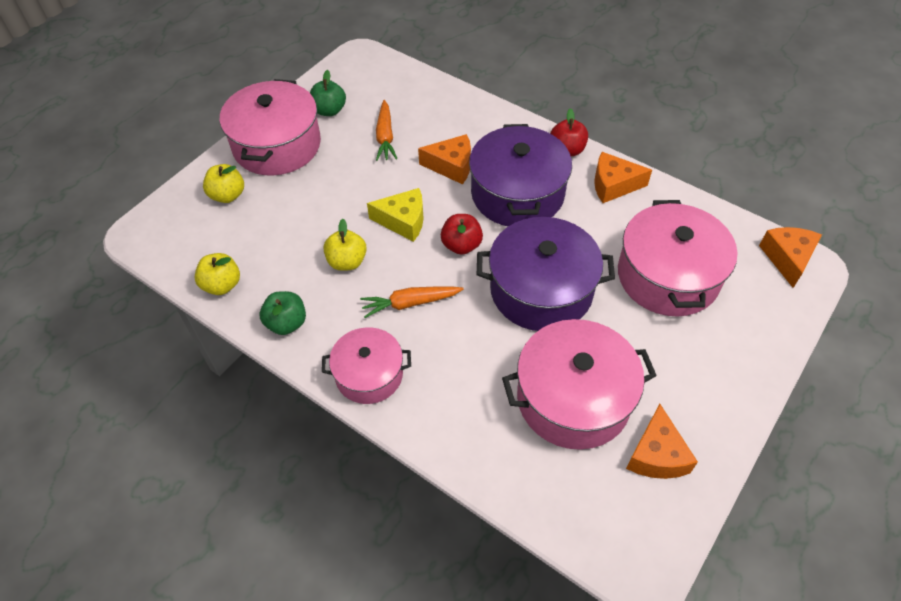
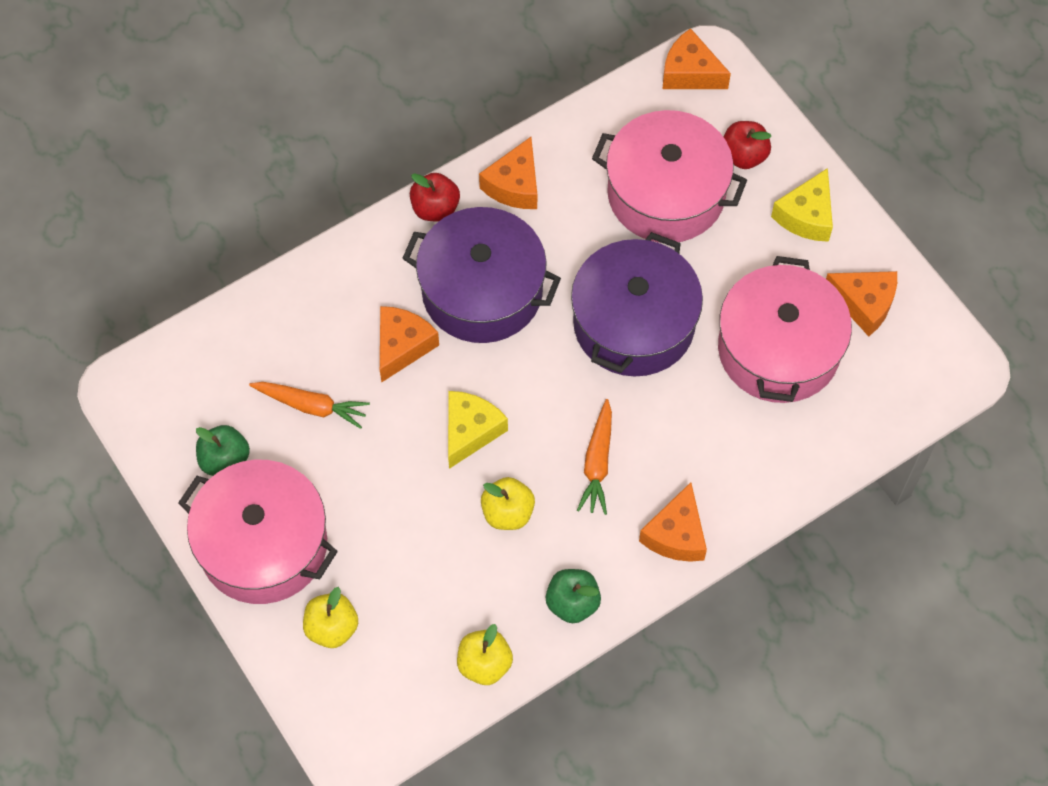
camera: 70 degrees left, 10 degrees up
(369, 374) = (676, 534): pink pot -> orange cheese
(461, 245) = (536, 380): red apple -> red apple (743, 156)
(714, 381) = (806, 215): none -> yellow cheese

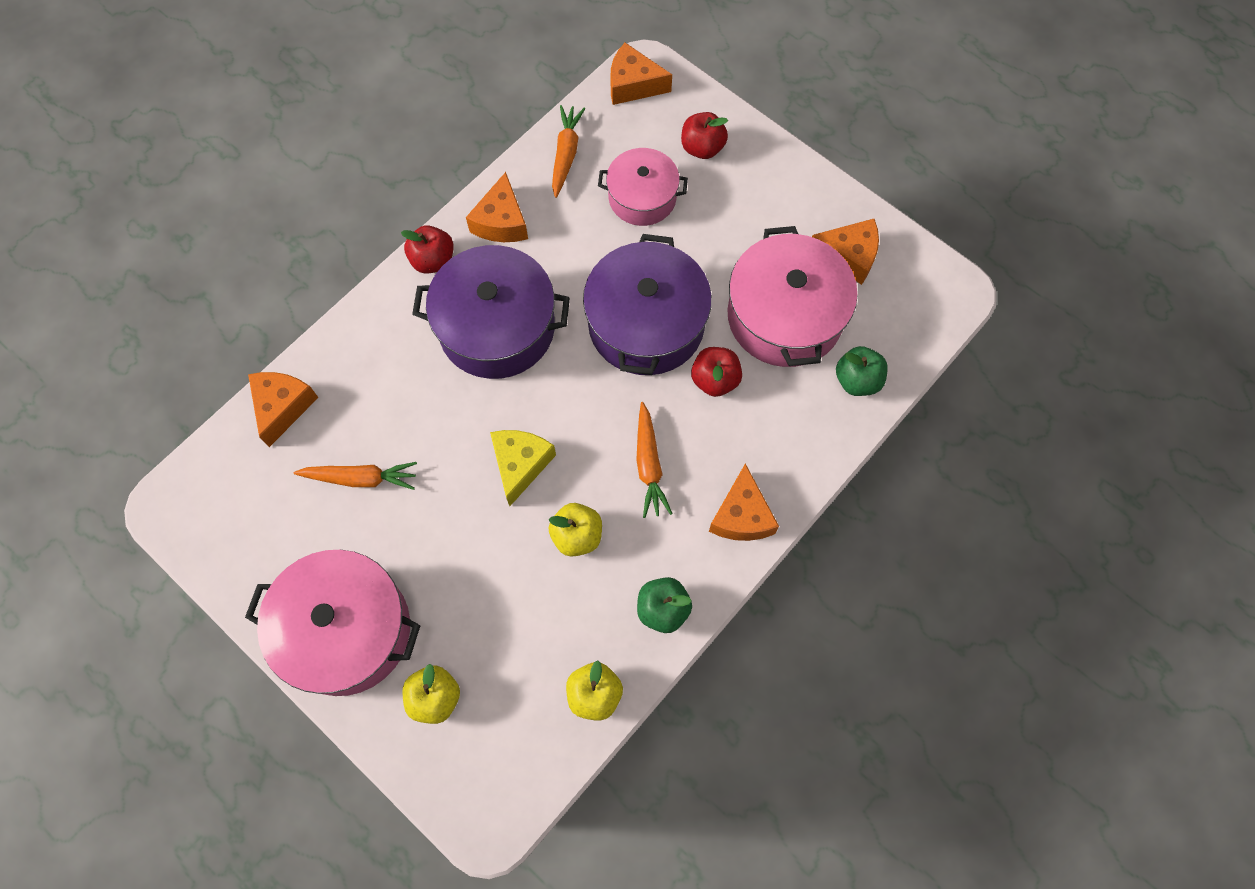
camera: 15 degrees left, 5 degrees up
(225, 460) = (288, 554): green apple -> green apple (857, 380)
(402, 346) = (434, 398): orange cheese -> orange cheese (283, 407)
(599, 130) = (566, 154): none -> orange carrot
(666, 193) = (642, 197): pink pot -> pink pot, size x0.61
(688, 396) = (715, 380): none -> red apple
(806, 215) = (773, 188): yellow cheese -> none

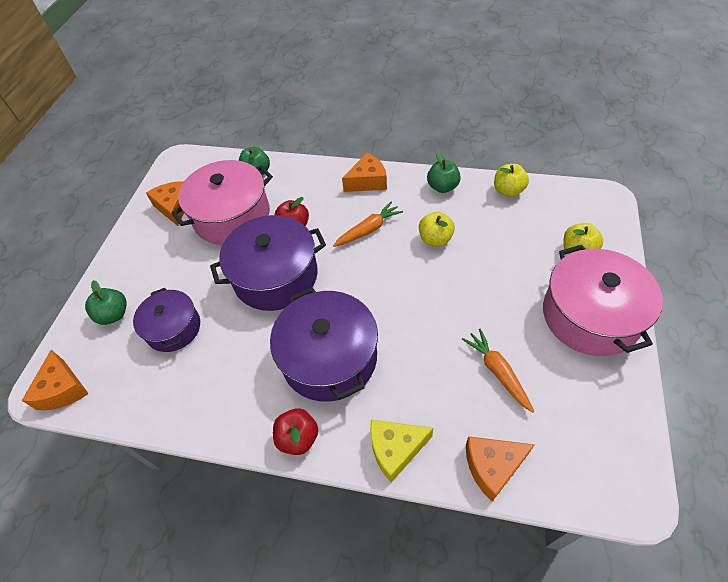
camera: 115 degrees left, 15 degrees down
(501, 221) = (237, 409): orange cheese -> none
(520, 464) = (416, 288): yellow cheese -> yellow cheese (395, 449)
(566, 154) = (151, 399): orange carrot -> none
(642, 197) = (173, 328): pink pot -> purple pot
(702, 148) = (114, 314): red apple -> green apple

